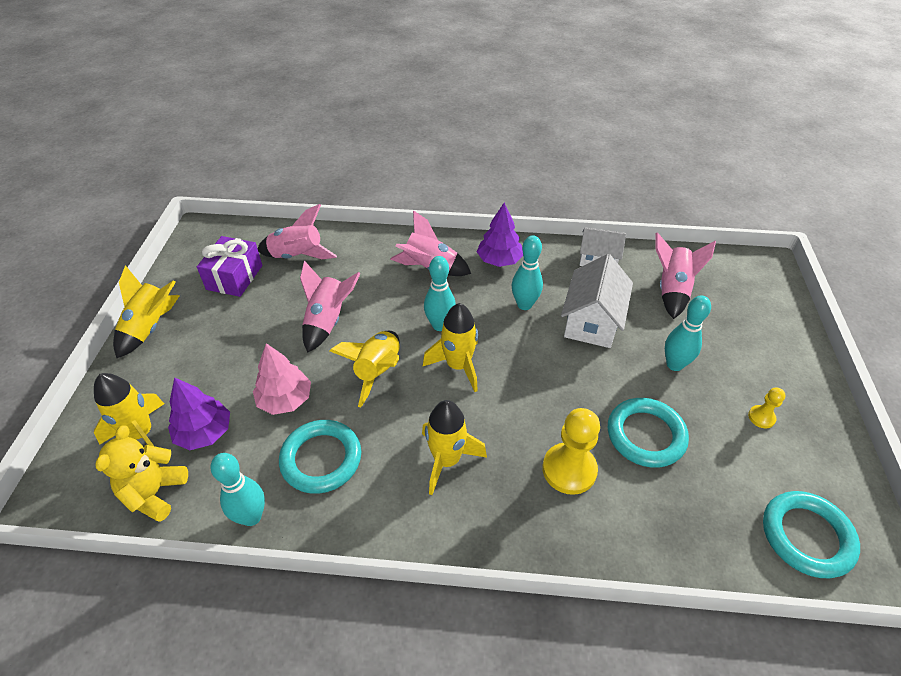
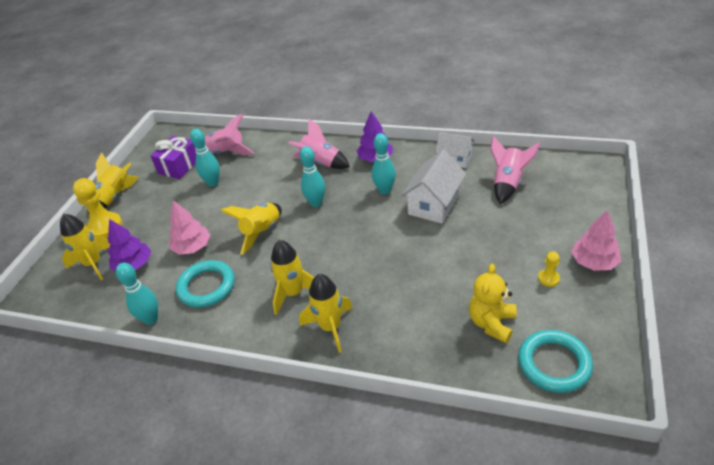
camera: 15 degrees right, 5 degrees down
(154, 493) = (93, 300): yellow teddy bear -> yellow teddy bear (492, 323)
(328, 321) = (236, 197): pink rocket -> none
(458, 366) = (321, 231): yellow rocket -> yellow rocket (330, 327)
(569, 469) = (381, 305): yellow pawn -> yellow pawn (105, 227)
(645, 435) = (449, 285): turquoise ring -> none
(674, 364) = (490, 237): turquoise bowling pin -> turquoise bowling pin (213, 183)
(805, 392) = (593, 262): none -> pink tree

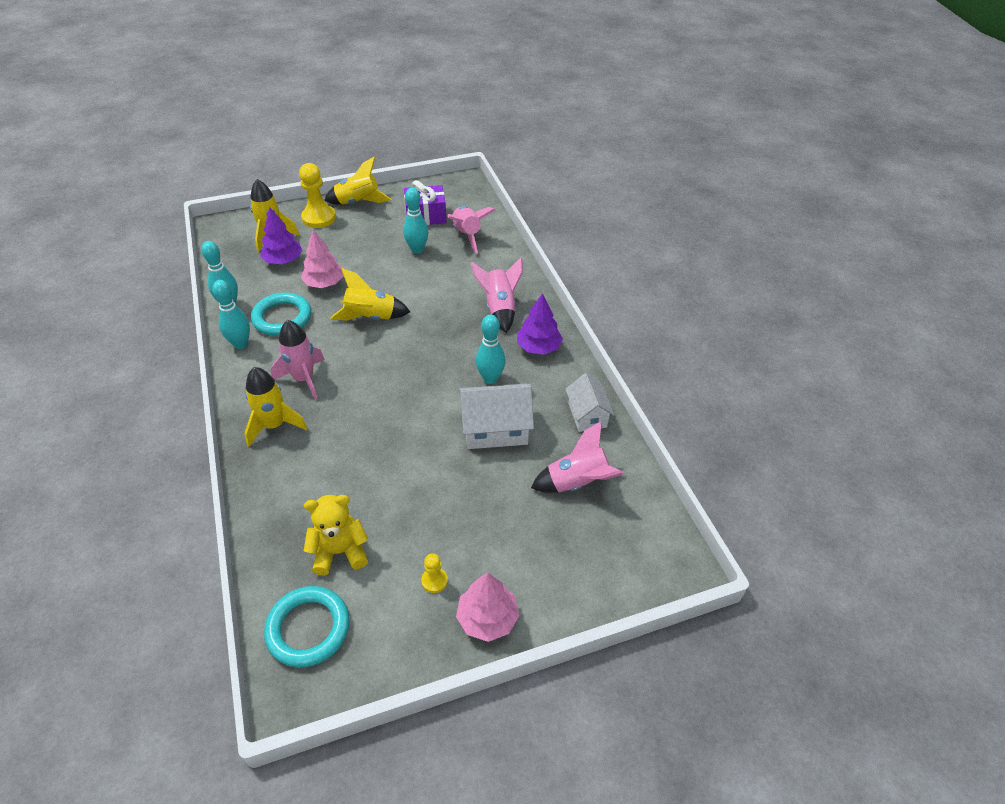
camera: 50 degrees right, 5 degrees up
(293, 293) = (304, 379): yellow rocket -> pink rocket
(316, 203) = (436, 335): turquoise bowling pin -> turquoise bowling pin (241, 344)

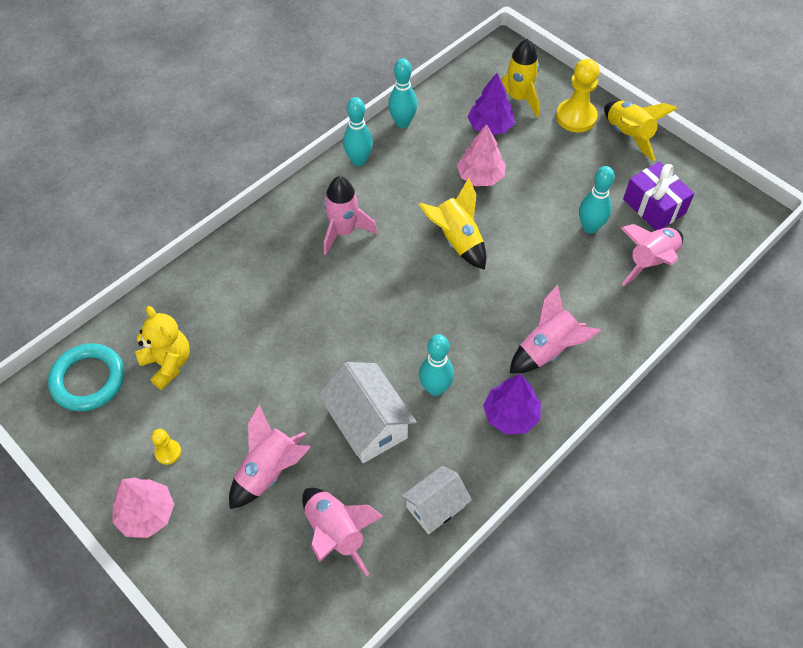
camera: 65 degrees right, 10 degrees up
(274, 425) = (278, 241): yellow rocket -> none
(282, 318) = (411, 171): turquoise ring -> none
(498, 509) = (269, 471): none -> pink rocket

